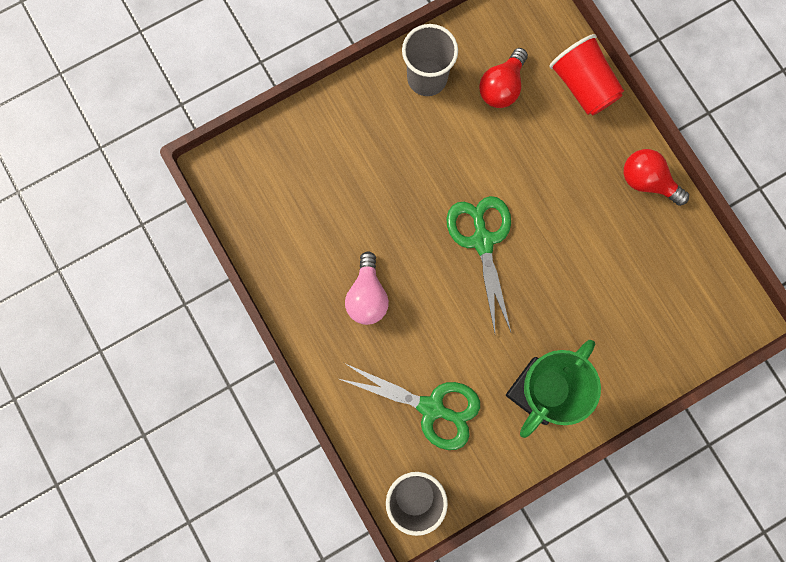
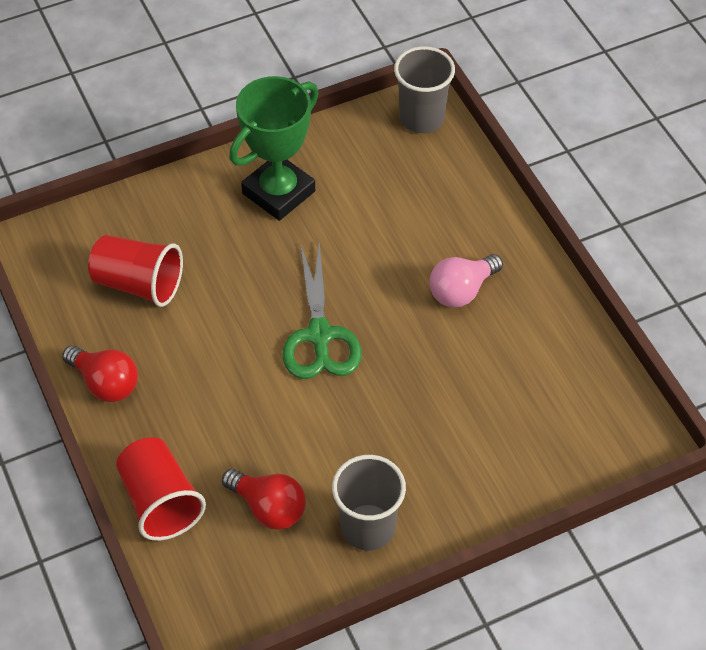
camera: 175 degrees left, 25 degrees down
(367, 296) = (461, 291): pink light bulb -> pink light bulb turned 135 degrees counterclockwise
(432, 408) = (396, 186): green scissors -> none
(501, 87) = (269, 508): red light bulb -> red light bulb turned 90 degrees clockwise
(642, 279) = (138, 284): none -> red cup

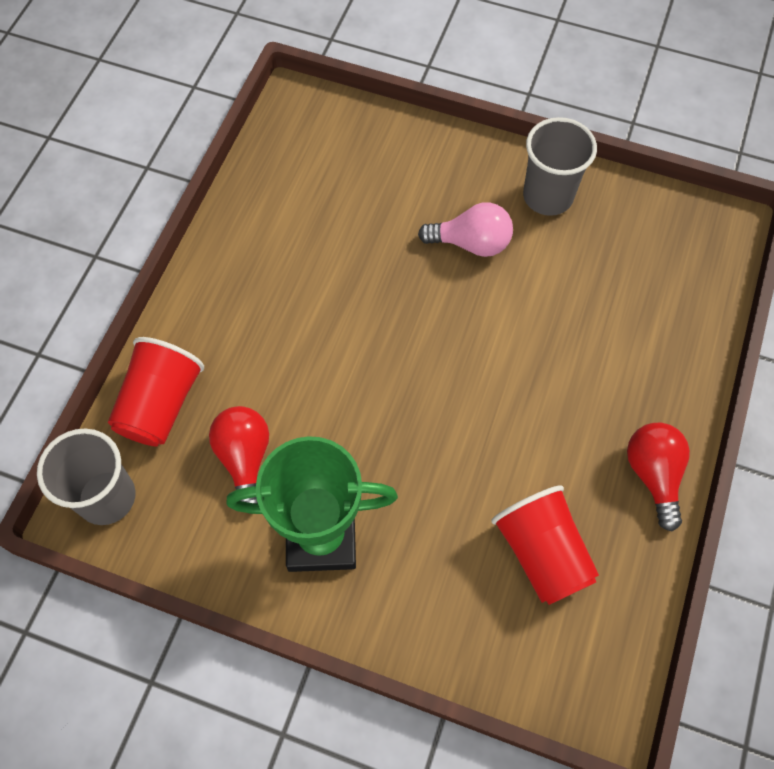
camera: 135 degrees left, 10 degrees up
(160, 501) = (687, 335): red cup -> red cup (160, 405)
(269, 508) = (606, 264): red light bulb -> red light bulb (244, 458)
(319, 335) = (434, 363): green scissors -> none
(461, 291) = (283, 302): pink light bulb -> pink light bulb (471, 243)

